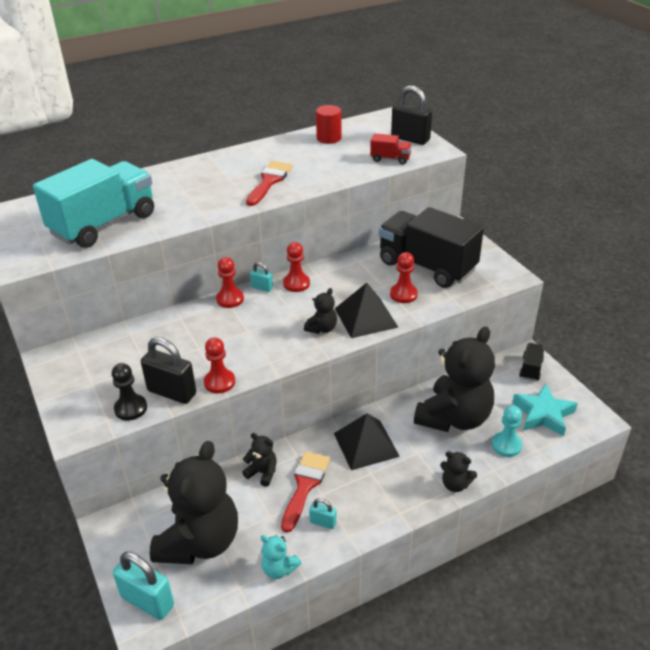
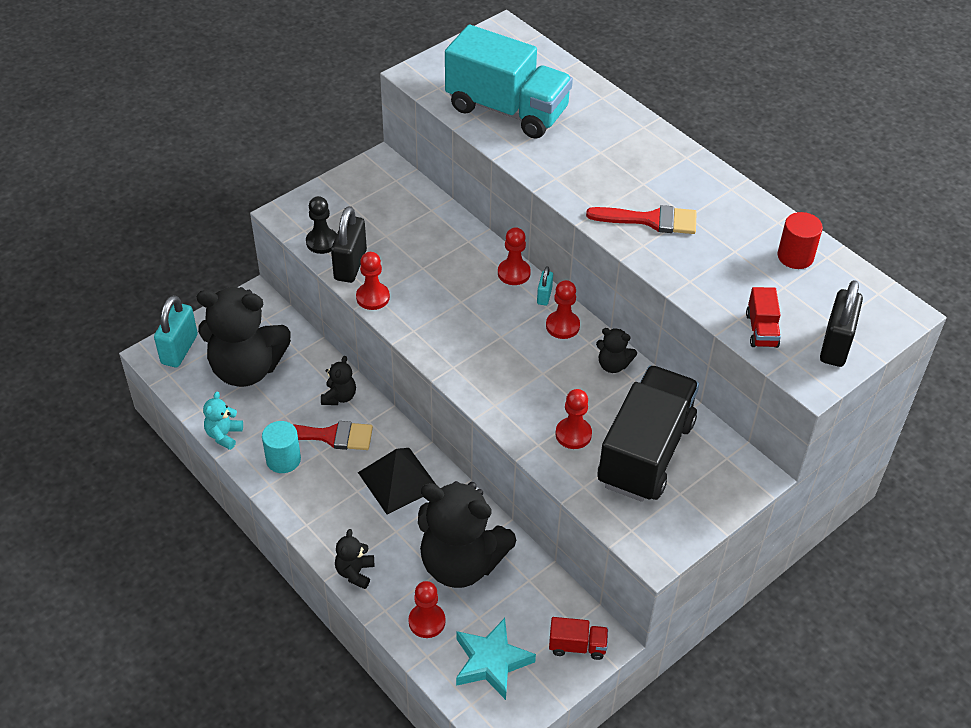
camera: 75 degrees right, 10 degrees up
(322, 328) = (483, 365): black teddy bear -> black teddy bear (613, 365)
(323, 522) = (283, 459): turquoise padlock -> turquoise cylinder
(366, 317) = (515, 403): black pyramid -> none
(506, 445) = (427, 621): turquoise pawn -> red pawn
(530, 369) = (577, 646): black truck -> red truck

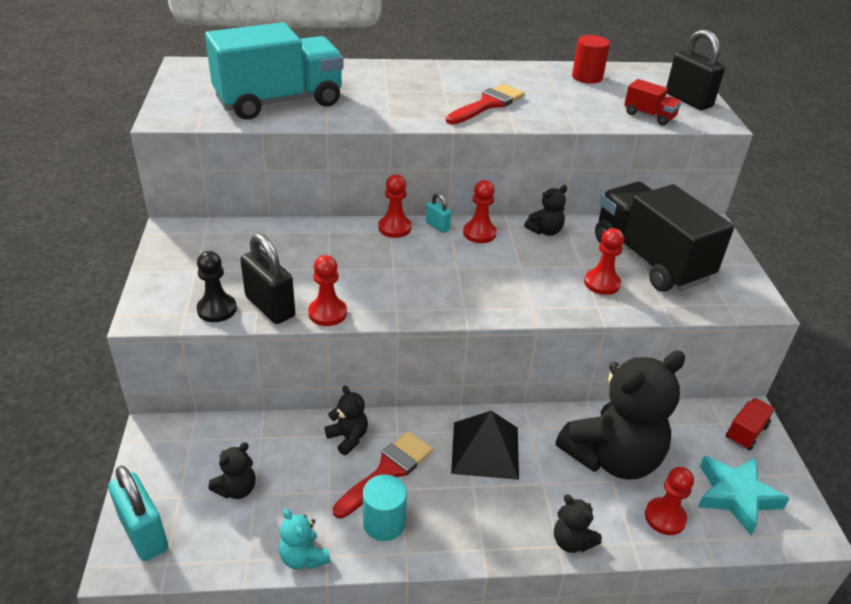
camera: 55 degrees left, 10 degrees down
(246, 368) = (236, 489): black teddy bear -> black teddy bear, size x0.42

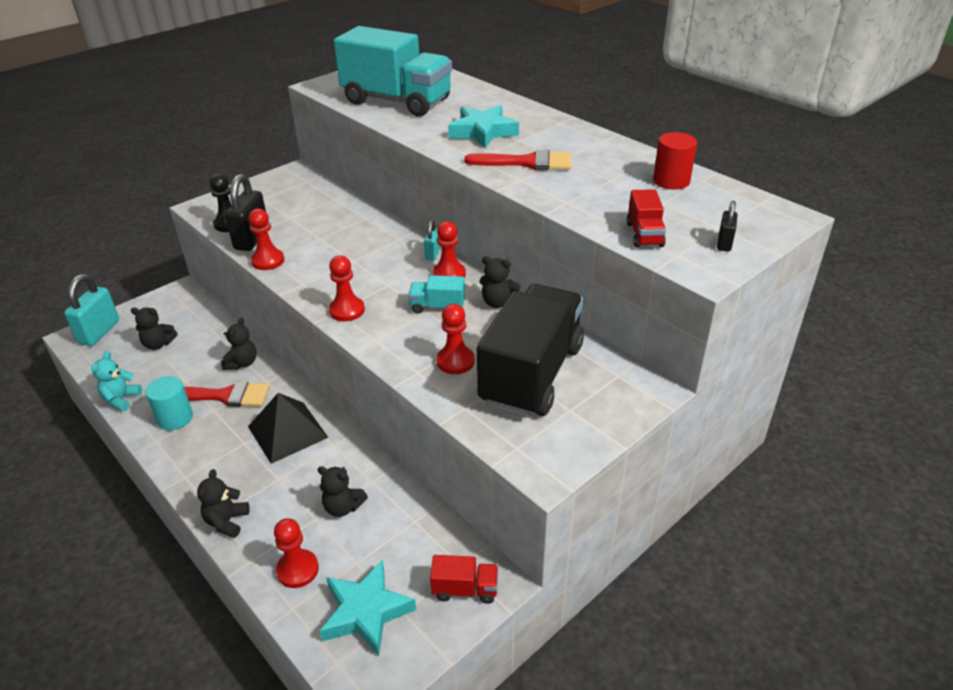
camera: 55 degrees right, 0 degrees up
(394, 228) = (405, 238): red pawn -> red pawn (347, 310)
(407, 96) = (483, 132): none -> turquoise star
(519, 259) = (437, 307): none -> turquoise truck
(612, 457) = (343, 507): black teddy bear -> black teddy bear, size x0.42
(688, 100) = (724, 243): black padlock -> black padlock, size x0.51

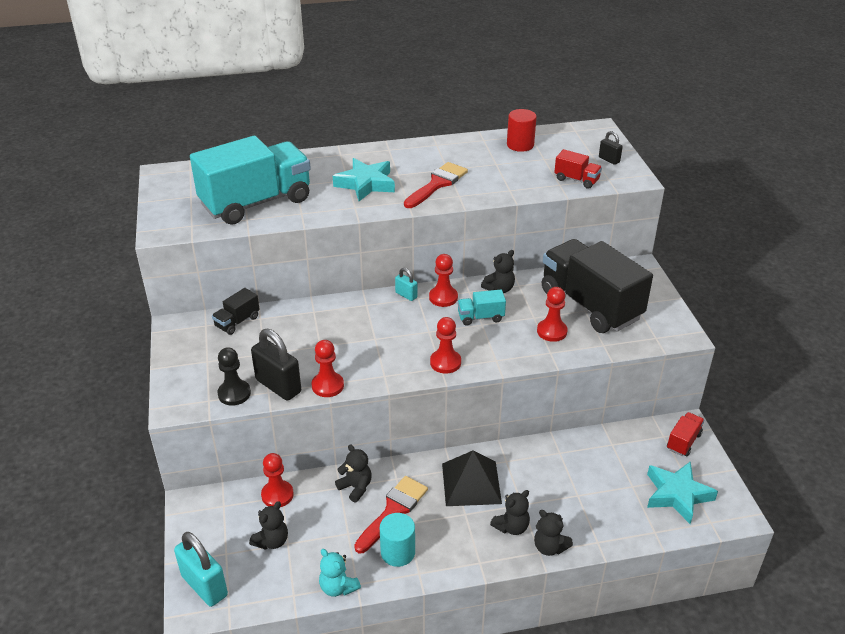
camera: 60 degrees left, 0 degrees up
(297, 570) = (622, 519): red pawn -> red pawn (277, 495)
(321, 191) = (237, 322): none -> black truck
(343, 507) = (576, 476): black teddy bear -> black teddy bear (511, 527)
(437, 307) = (480, 317): turquoise truck -> turquoise truck turned 45 degrees clockwise

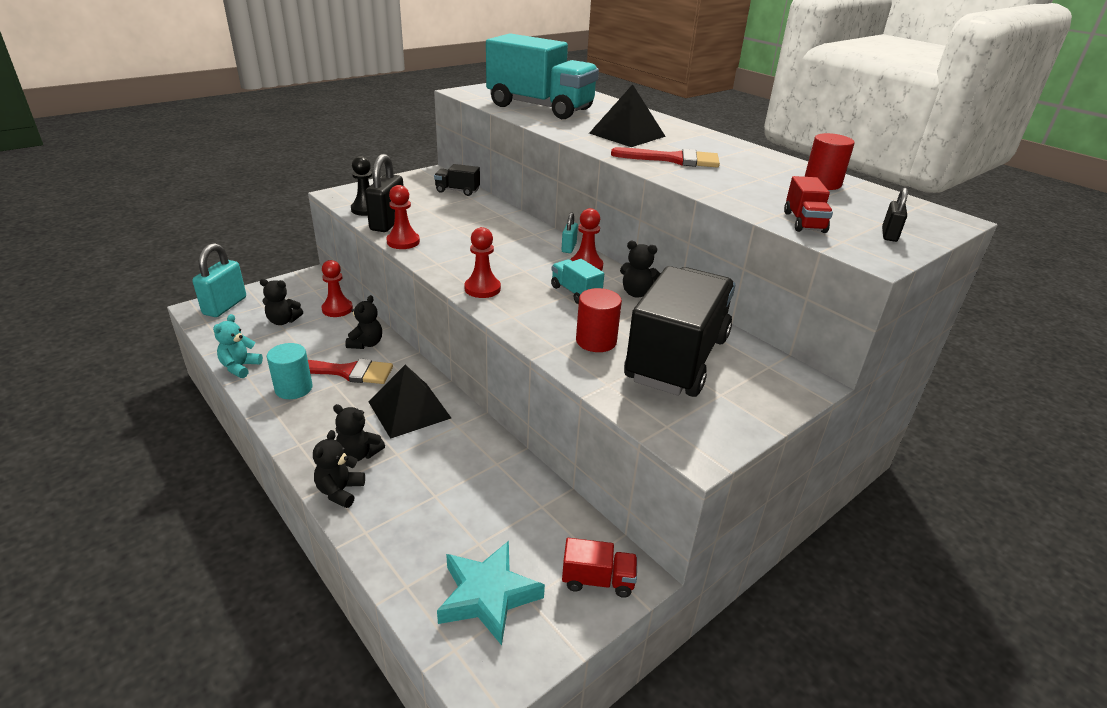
camera: 60 degrees right, 5 degrees down
(366, 184) = (627, 134): turquoise star -> black pyramid
(552, 331) = (596, 341): red pawn -> red cylinder

